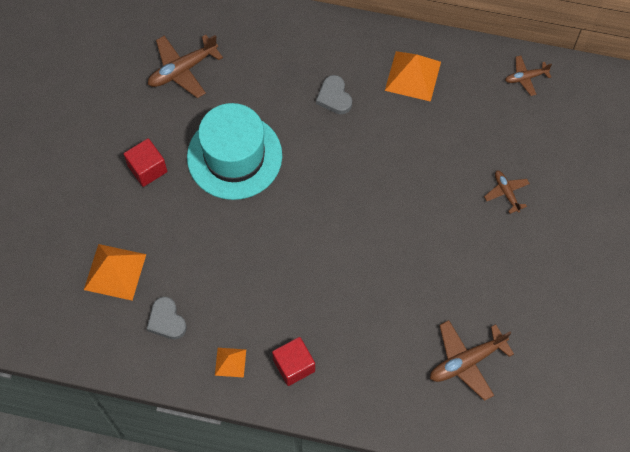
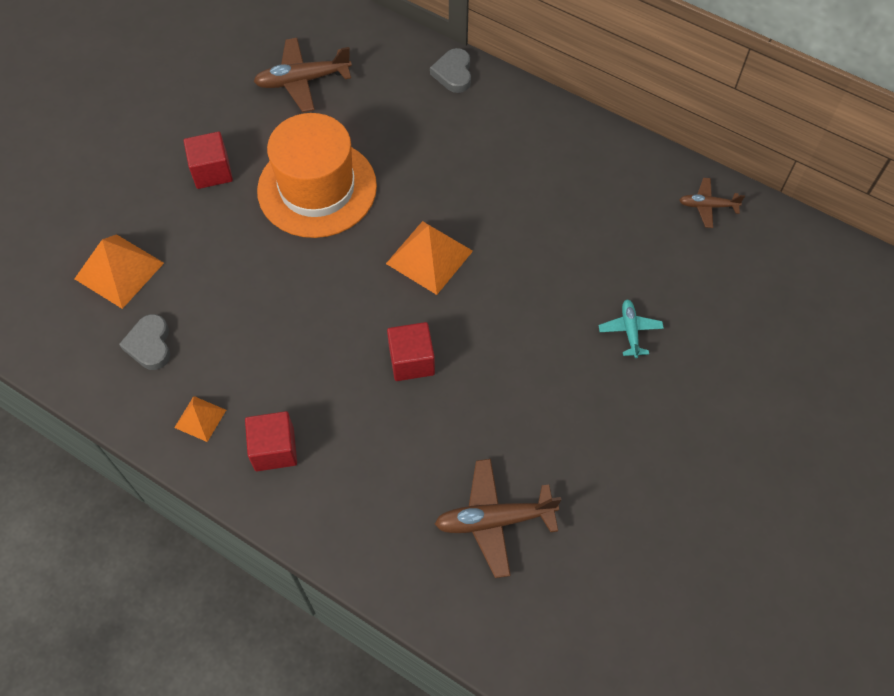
camera: 20 degrees right, 5 degrees down
(234, 156) = (317, 188): turquoise hat -> orange hat
(334, 97) = (463, 159): grey heart -> grey heart (453, 73)
(362, 267) = (411, 361): none -> red cube
(413, 76) = (568, 164): orange pyramid -> orange pyramid (429, 257)
(506, 193) = (630, 331): brown plane -> turquoise plane

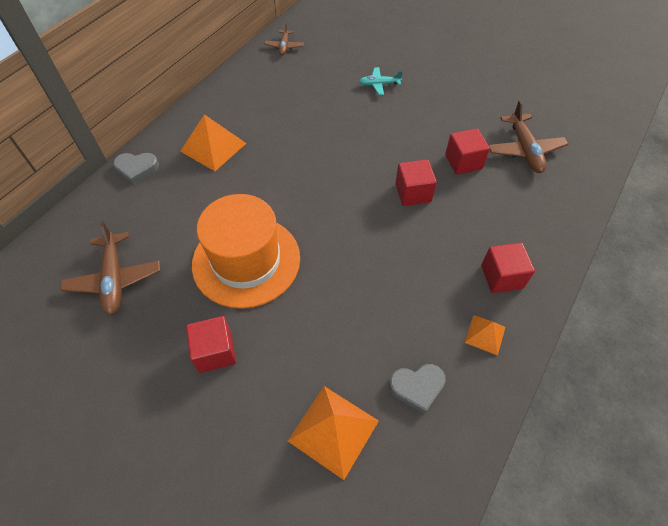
camera: 90 degrees left, 5 degrees down
(429, 257) = (321, 183): orange pyramid -> orange pyramid (213, 147)
(468, 430) = (463, 162): none -> red cube

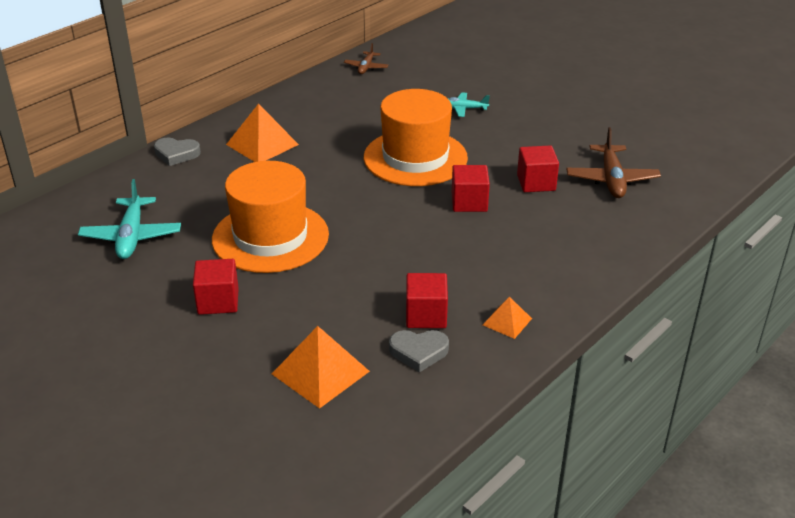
camera: 10 degrees right, 20 degrees down
(114, 279) = (131, 236): brown plane -> turquoise plane
(353, 146) = (415, 158): none -> orange hat
(501, 277) = (543, 279): red cube -> red cube (426, 315)

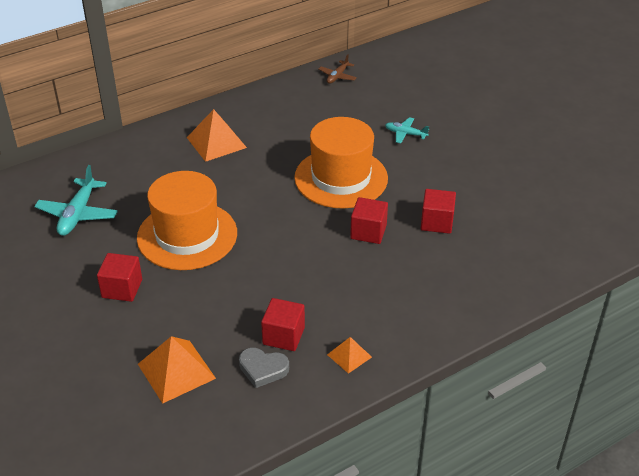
camera: 15 degrees right, 5 degrees up
(176, 154) = (142, 140): grey heart -> none
(611, 179) = (507, 231): brown plane -> none

